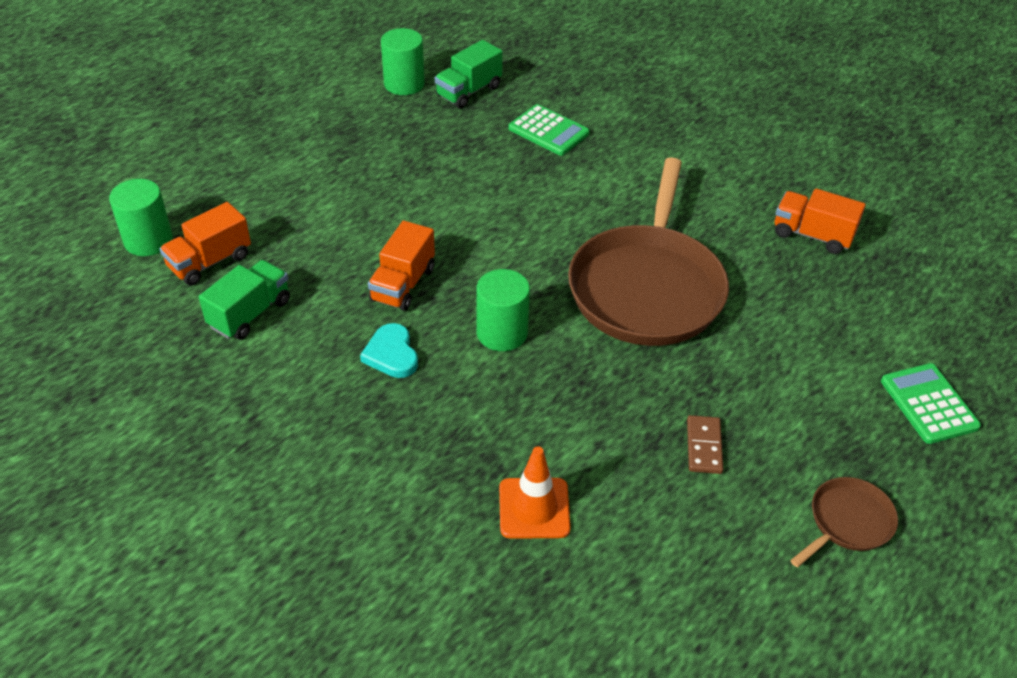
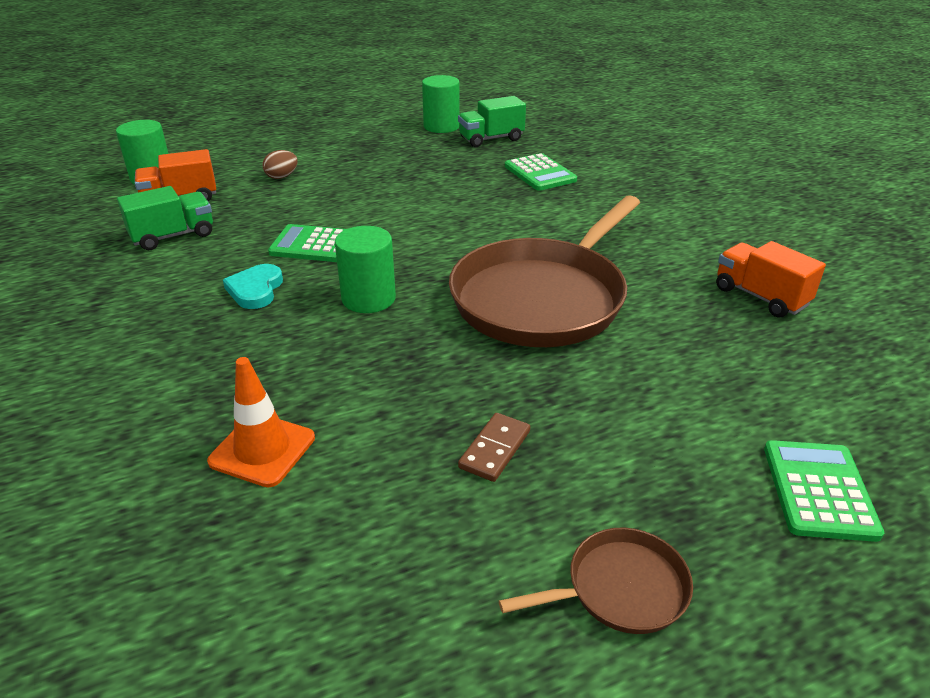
camera: 25 degrees right, 10 degrees down
(292, 202) = (282, 177): none -> brown egg
(403, 284) = (315, 245): orange truck -> green calculator

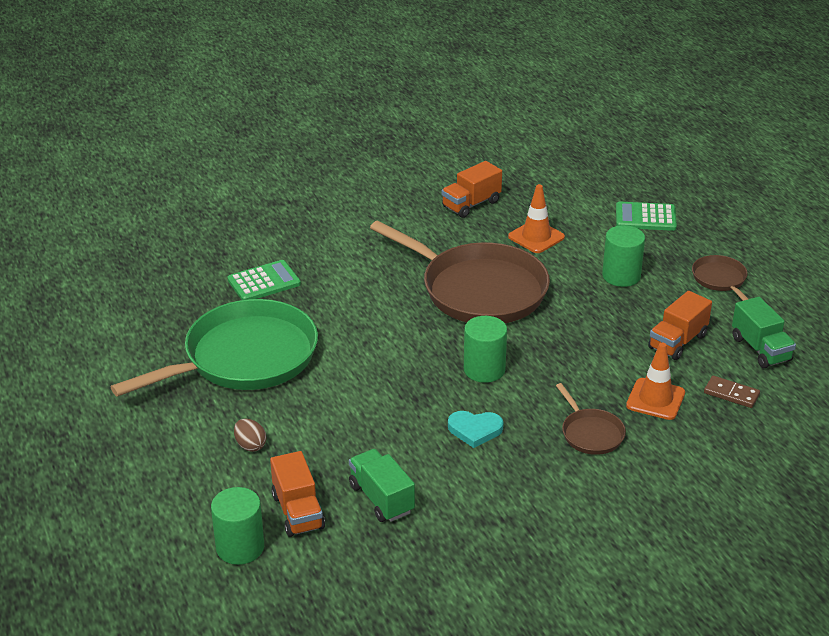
camera: 90 degrees left, 0 degrees up
(210, 378) = (591, 433): none -> brown pan
(315, 245) = (400, 406): green calculator -> none
(409, 494) = (677, 342): none -> orange truck
(412, 170) = (245, 357): none -> green pan
(441, 126) = (129, 342): green cylinder -> green cylinder (621, 276)
(491, 139) = (173, 308): green truck -> green truck (761, 349)
(495, 449) = (637, 313): brown domino -> brown domino (731, 394)
(694, 352) = (536, 237): none -> orange traffic cone

